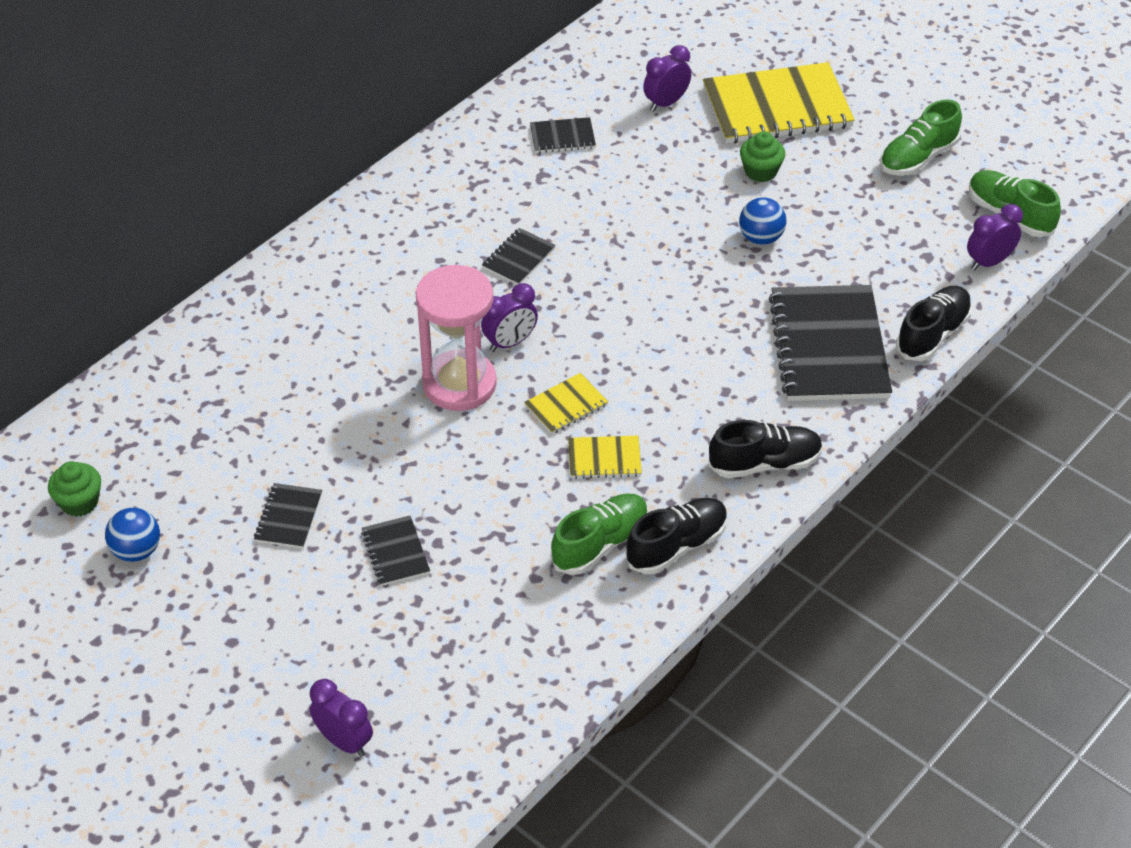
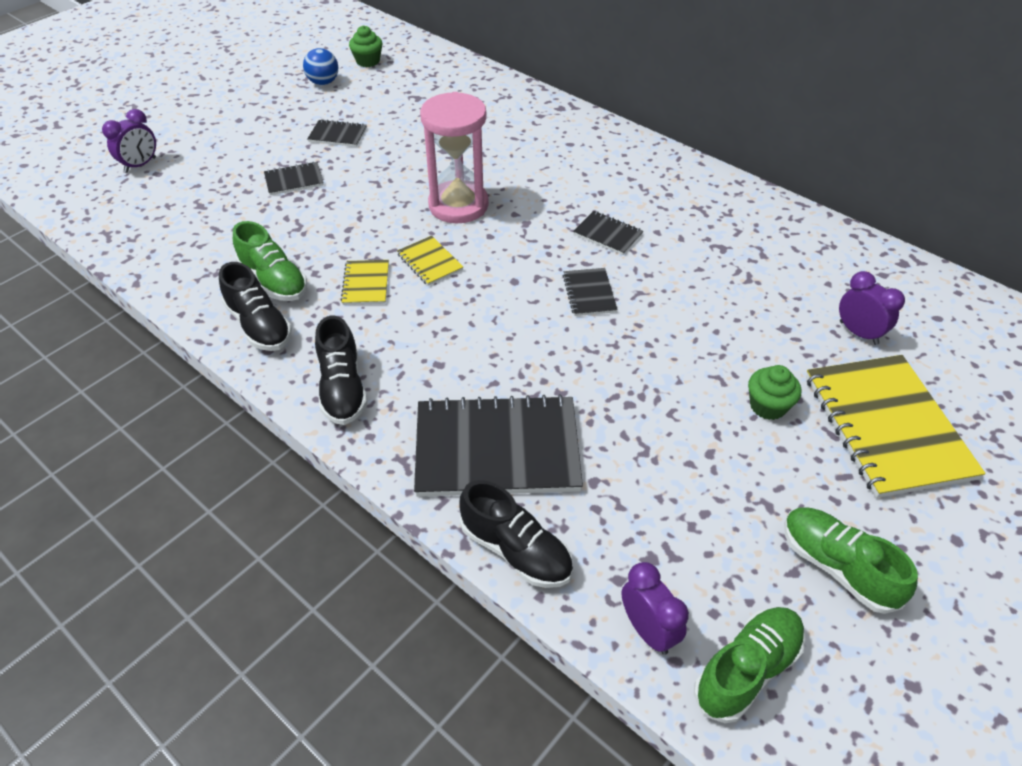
camera: 90 degrees right, 0 degrees up
(510, 342) = (504, 231): purple clock -> none
(562, 137) = (779, 260): black notebook -> black notebook (589, 293)
(761, 238) = (659, 401): blue ball -> none

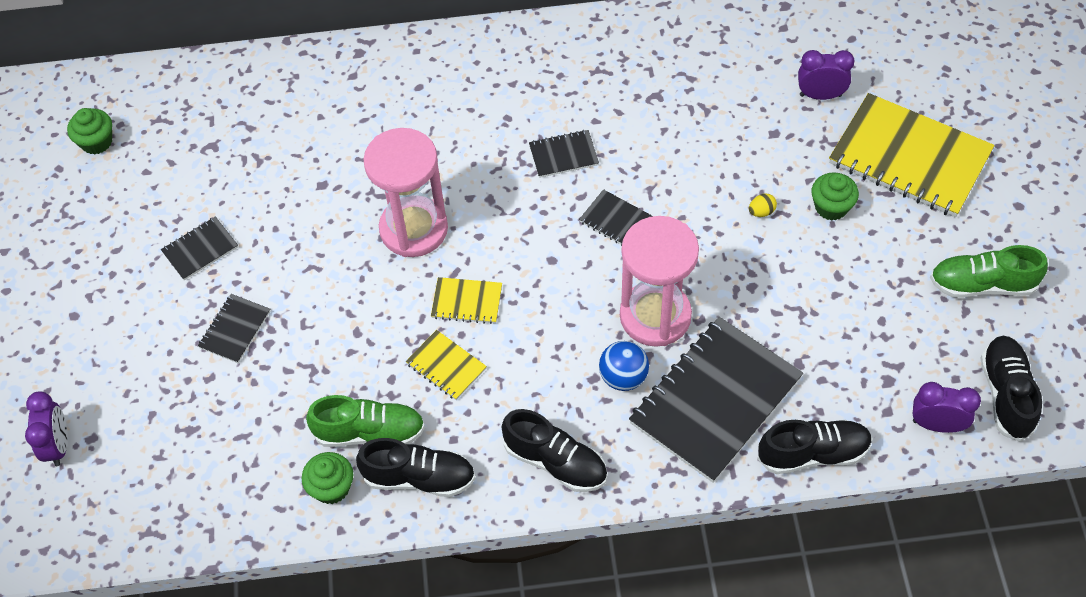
camera: 45 degrees left, 10 degrees up
(212, 289) = (331, 487): none -> green cupcake
(323, 82) = (91, 203): blue ball -> blue ball (623, 377)
(533, 364) = (655, 316): none -> pink hourglass
(704, 366) = (761, 212): none -> yellow egg
(747, 670) = (1006, 394): green shoe -> black shoe

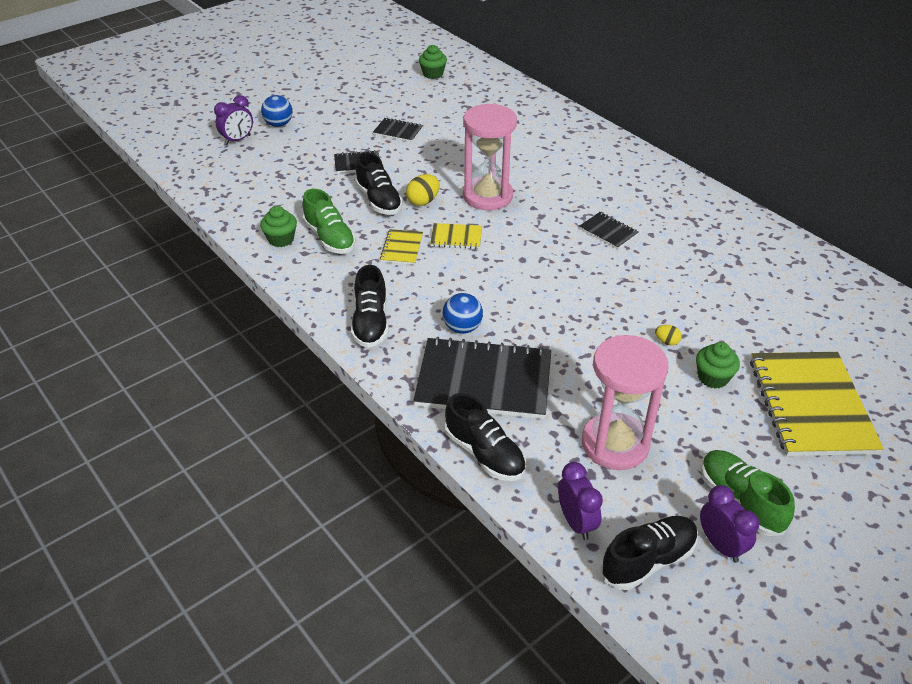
camera: 55 degrees right, 15 degrees down
(62, 379) = (278, 124): none -> blue ball
(372, 299) = (423, 201): none -> yellow egg
(419, 478) = (313, 270): black shoe -> black shoe (379, 200)
(467, 302) = (456, 237): yellow notebook -> yellow notebook turned 60 degrees counterclockwise
(617, 221) = (582, 275): black notebook -> none
(655, 316) = (525, 323): pink hourglass -> pink hourglass (615, 444)
(820, 95) = (806, 332): purple clock -> purple clock (720, 545)

